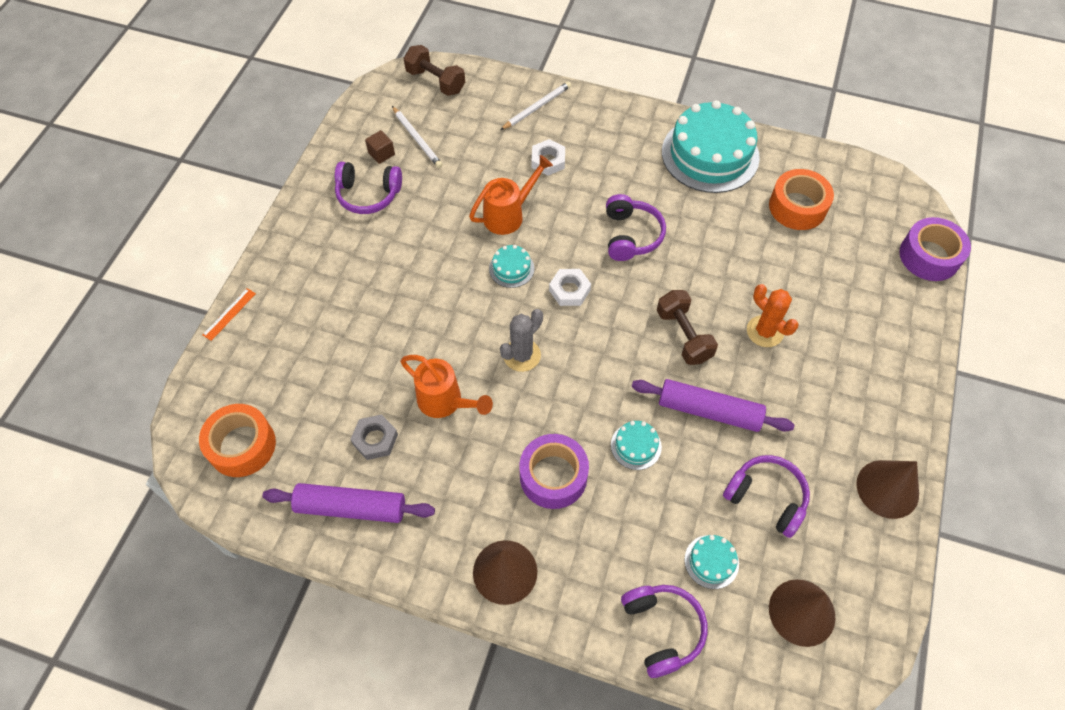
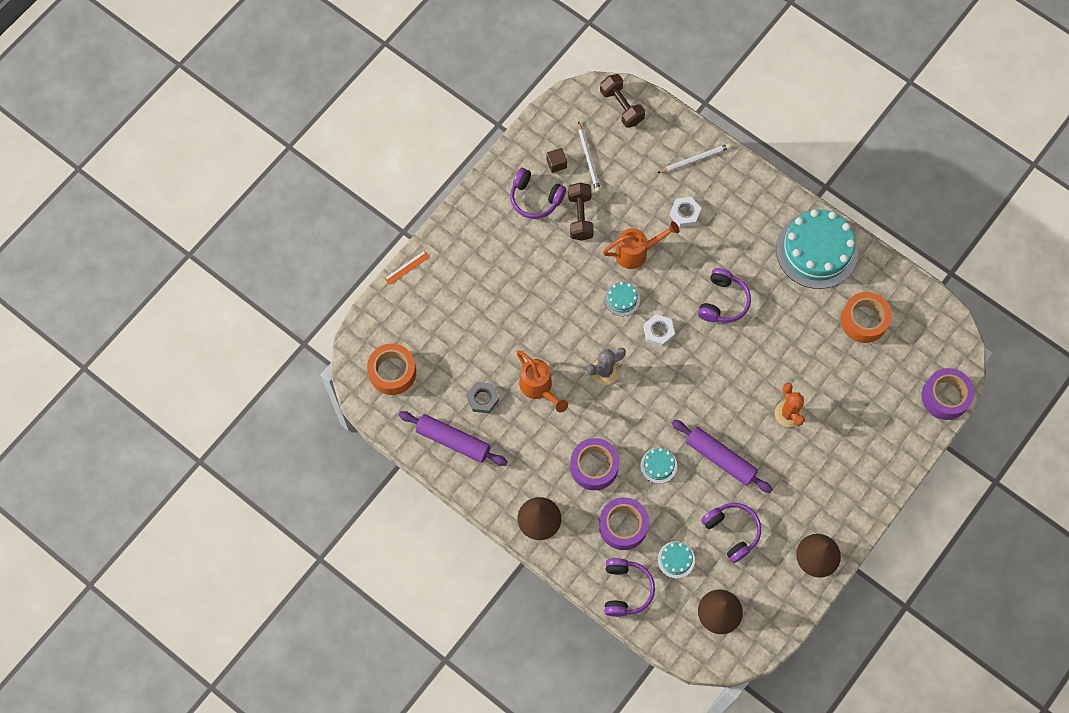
camera: 20 degrees right, 10 degrees up
(622, 541) = (623, 526): none -> purple tape
(683, 335) = (727, 396): brown dumbbell -> brown dumbbell (580, 216)

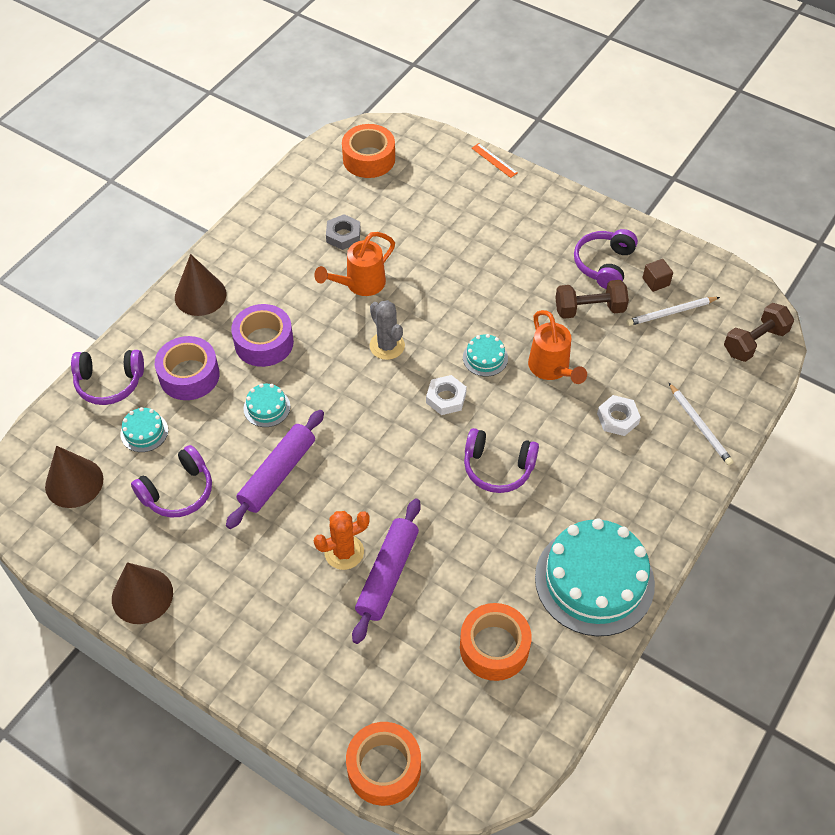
camera: 85 degrees right, 15 degrees down
(453, 441) = (292, 214): purple rolling pin -> purple rolling pin (387, 575)
(945, 397) = (384, 768): purple tape -> orange tape

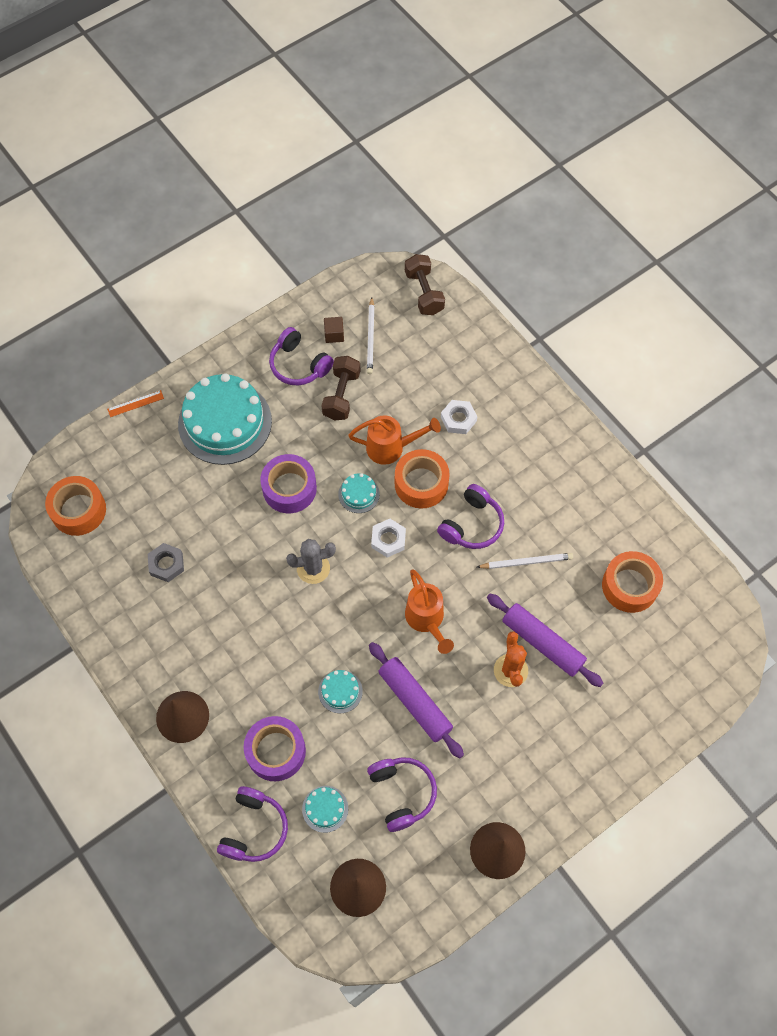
camera: 70 degrees left, 10 degrees up
(264, 342) = (265, 673): purple tape -> purple tape (289, 488)
(360, 284) = (233, 568): orange watering can -> orange watering can (426, 620)
(384, 768) = (704, 699): orange tape -> orange tape (421, 483)
(594, 580) = (596, 494): turquoise cake -> turquoise cake (225, 422)
(700, 426) = (487, 365): white pencil -> white pencil (526, 562)

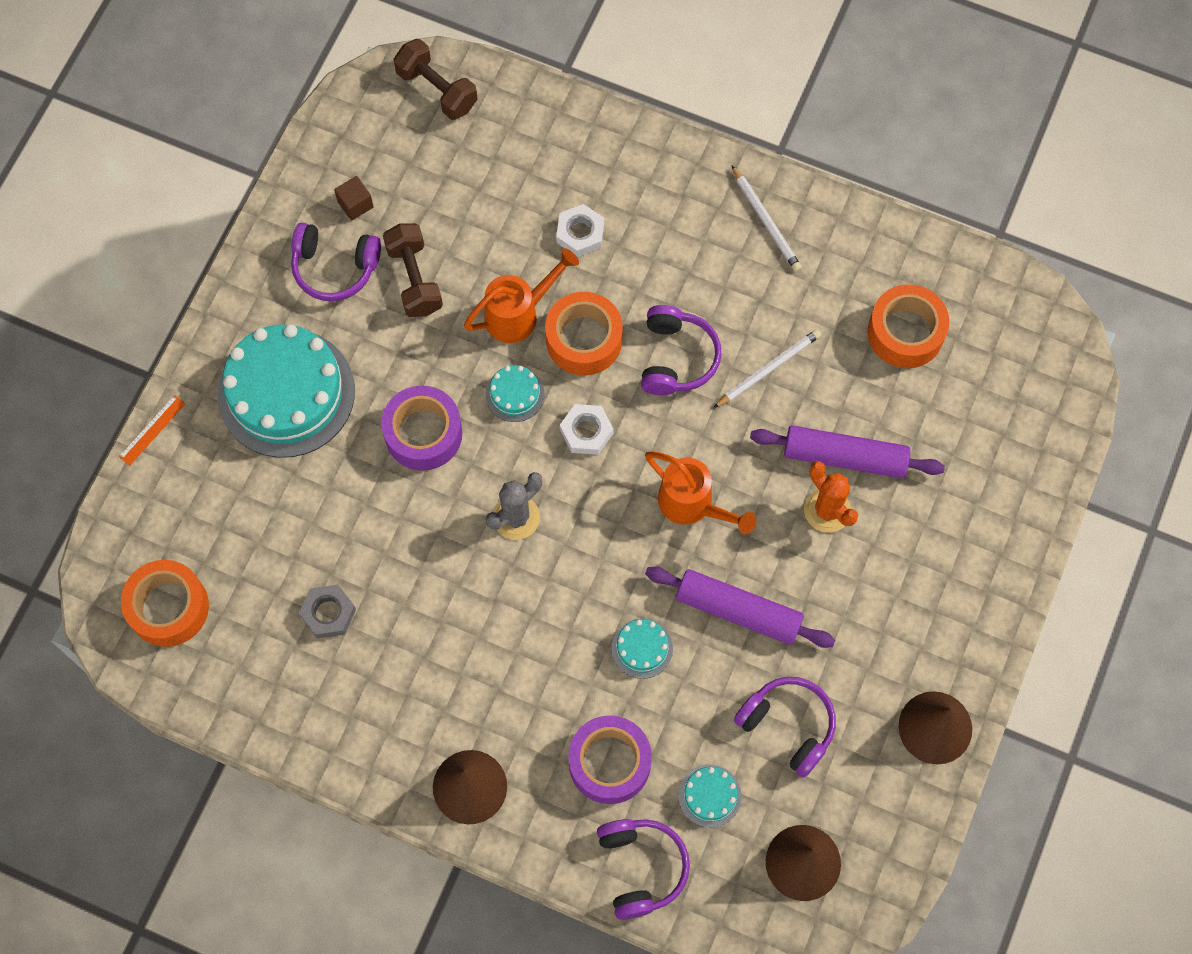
camera: 30 degrees left, 5 degrees up
(371, 337) = (405, 184): white pencil -> white pencil (766, 221)

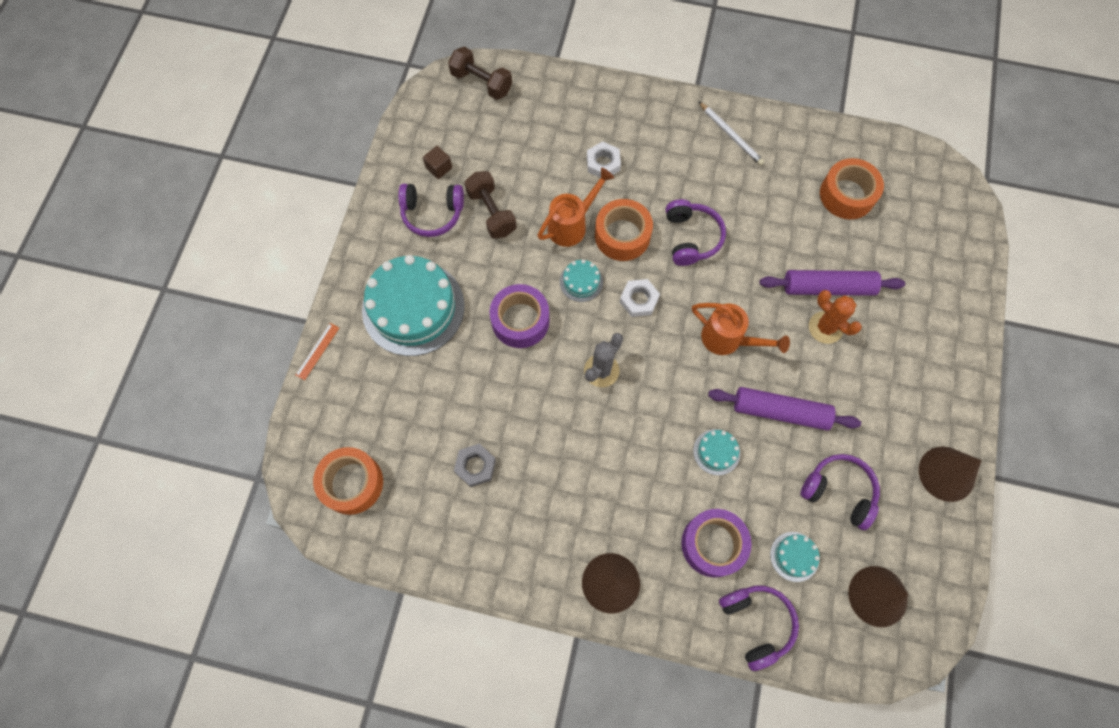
camera: 10 degrees left, 0 degrees up
(768, 369) = (758, 235): white pencil -> none

